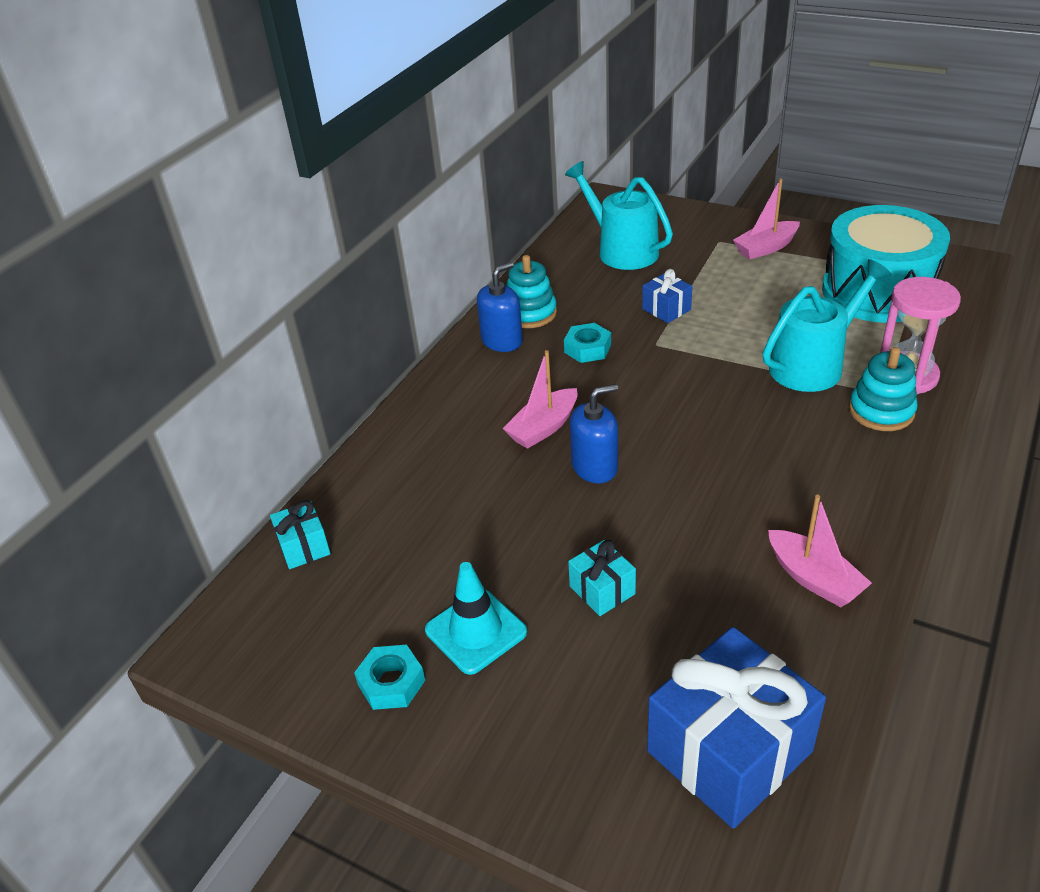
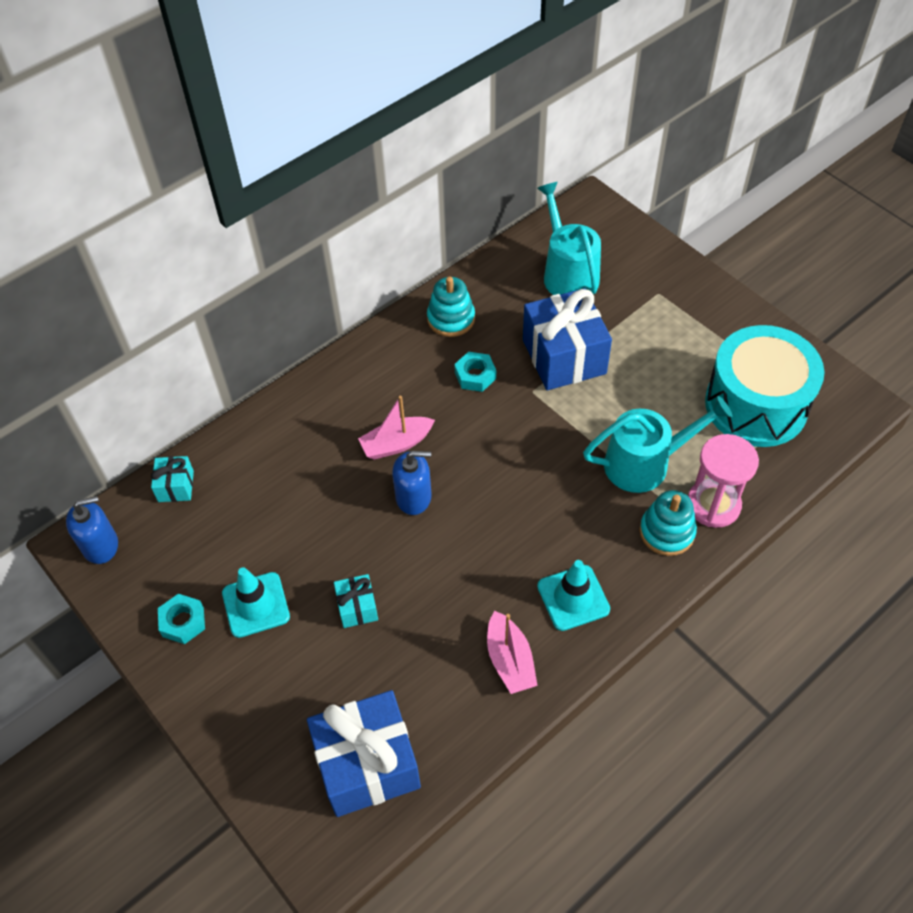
camera: 20 degrees right, 15 degrees up
(502, 341) = (413, 341): blue soap dispenser -> blue soap dispenser (100, 545)
(666, 309) = (564, 357): blue gift -> blue gift, size x2.11
(766, 248) = (694, 317): pink boat -> none
(835, 497) = (573, 598): none -> turquoise traffic cone

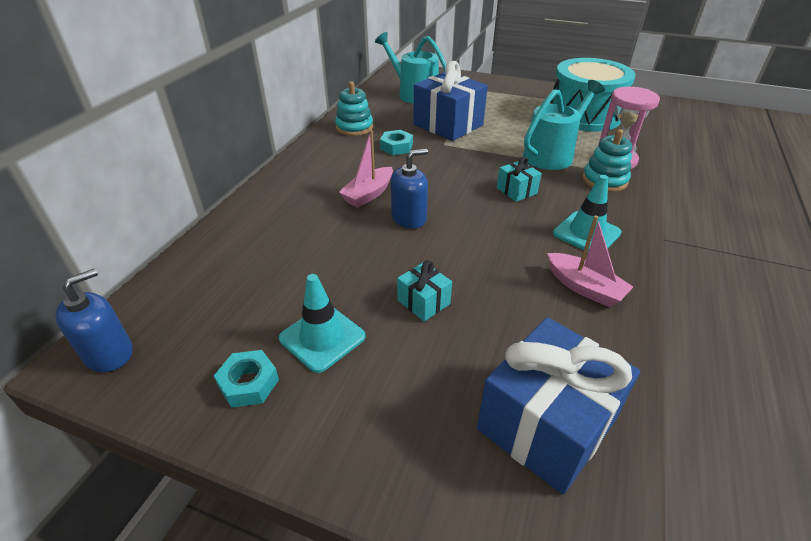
camera: 30 degrees left, 15 degrees down
(176, 486) = (178, 279): turquoise gift -> turquoise gift (516, 191)

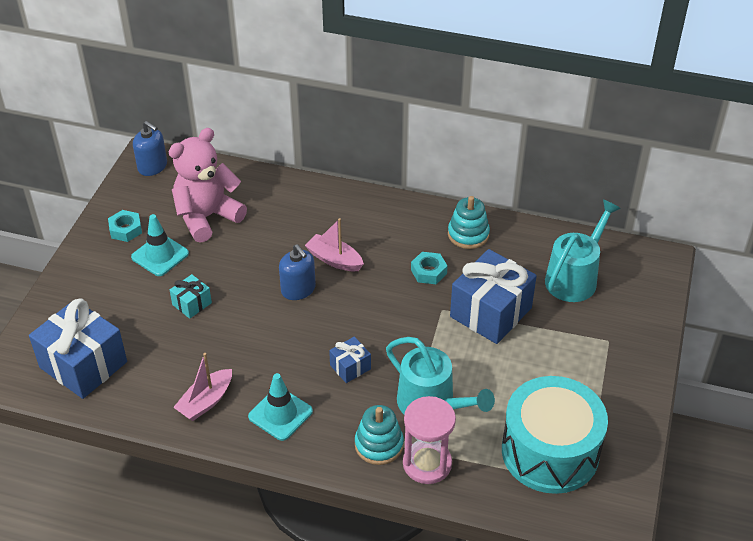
camera: 85 degrees right, 5 degrees up
(260, 289) = (207, 217): none -> pink teddy bear
(516, 191) = (350, 367): turquoise gift -> blue gift

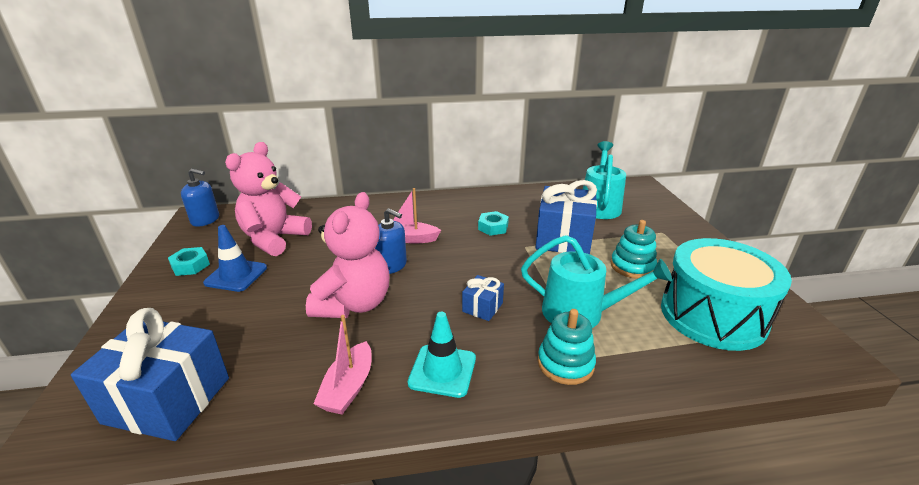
camera: 25 degrees left, 15 degrees down
(160, 255) = (236, 275): turquoise traffic cone -> blue traffic cone
(192, 304) = (288, 303): turquoise gift -> none
(244, 324) = (354, 304): none -> pink teddy bear
(427, 464) = (625, 364): pink hourglass -> none
(468, 234) = (502, 201): turquoise stacking toy -> turquoise stacking toy (632, 266)

